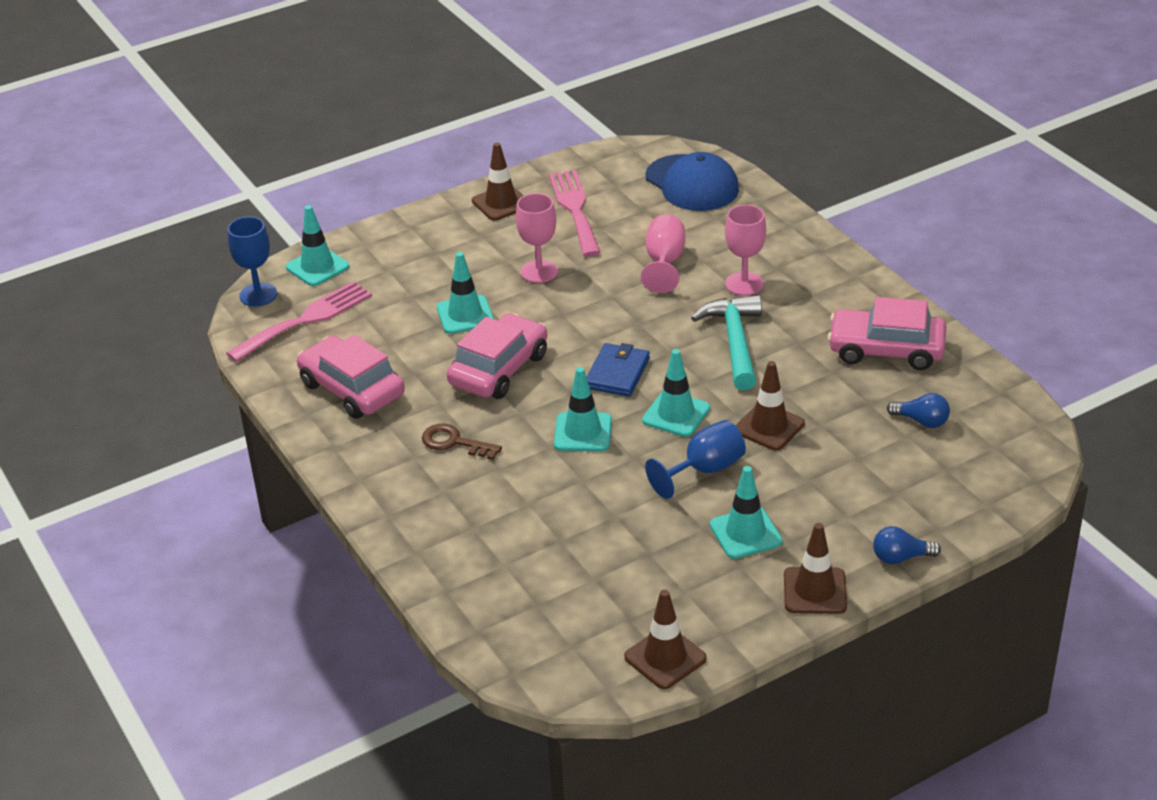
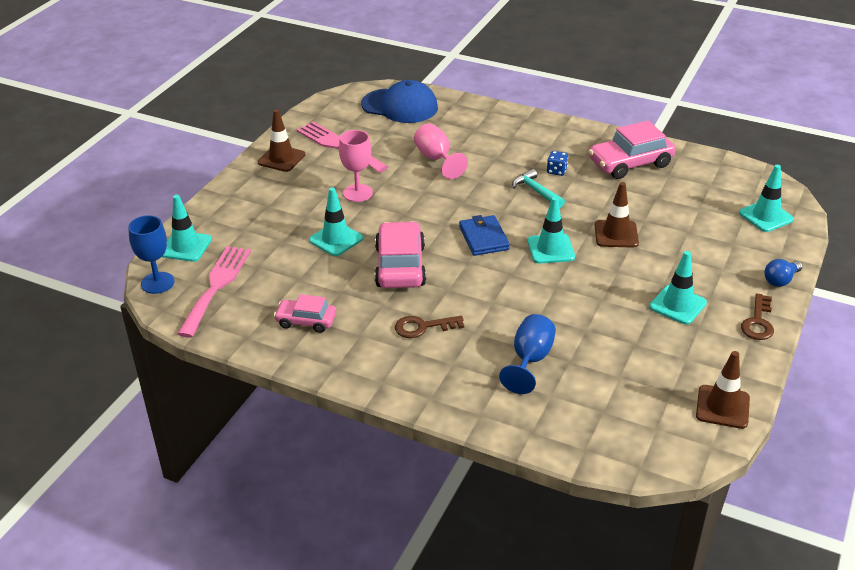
camera: 35 degrees left, 0 degrees up
(352, 389) = (306, 321): pink car -> pink car, size x0.60
(583, 432) = (504, 284): turquoise traffic cone -> turquoise traffic cone (766, 216)
(705, 470) = (608, 276): blue goblet -> blue goblet (530, 360)
(735, 342) = (536, 191): turquoise hammer -> turquoise hammer, size x0.62
(744, 284) = (502, 154): pink goblet -> none
(786, 327) = (556, 171): none -> blue dice
(815, 591) = (758, 322): brown traffic cone -> brown key
(921, 421) = (698, 196): blue light bulb -> none

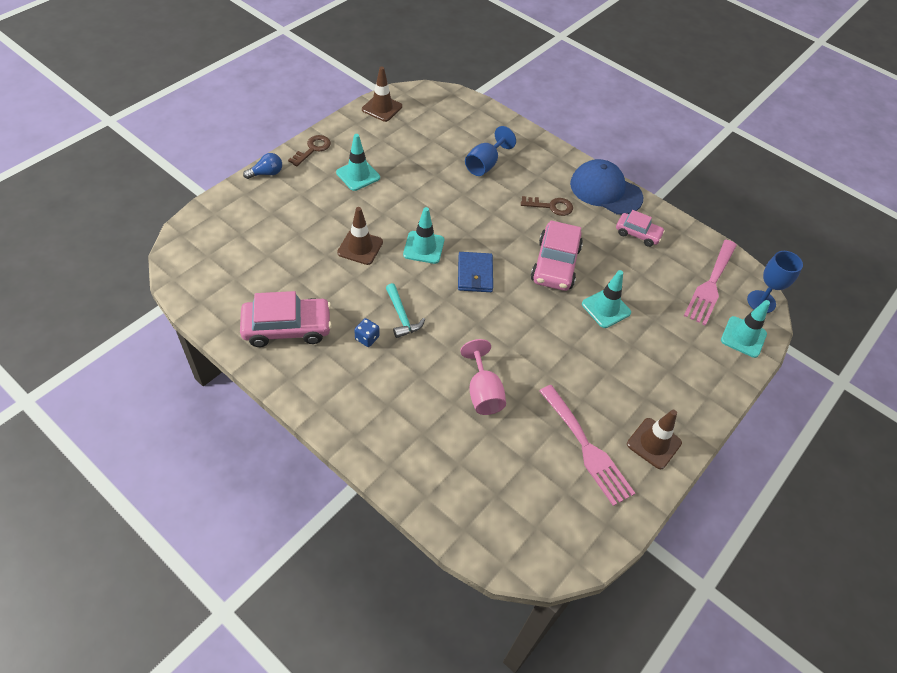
camera: 170 degrees left, 15 degrees up
(357, 193) = (577, 363): pink goblet -> none
(400, 106) = (497, 510): blue cap -> blue cap (605, 190)
(766, 216) = (220, 230): turquoise traffic cone -> none

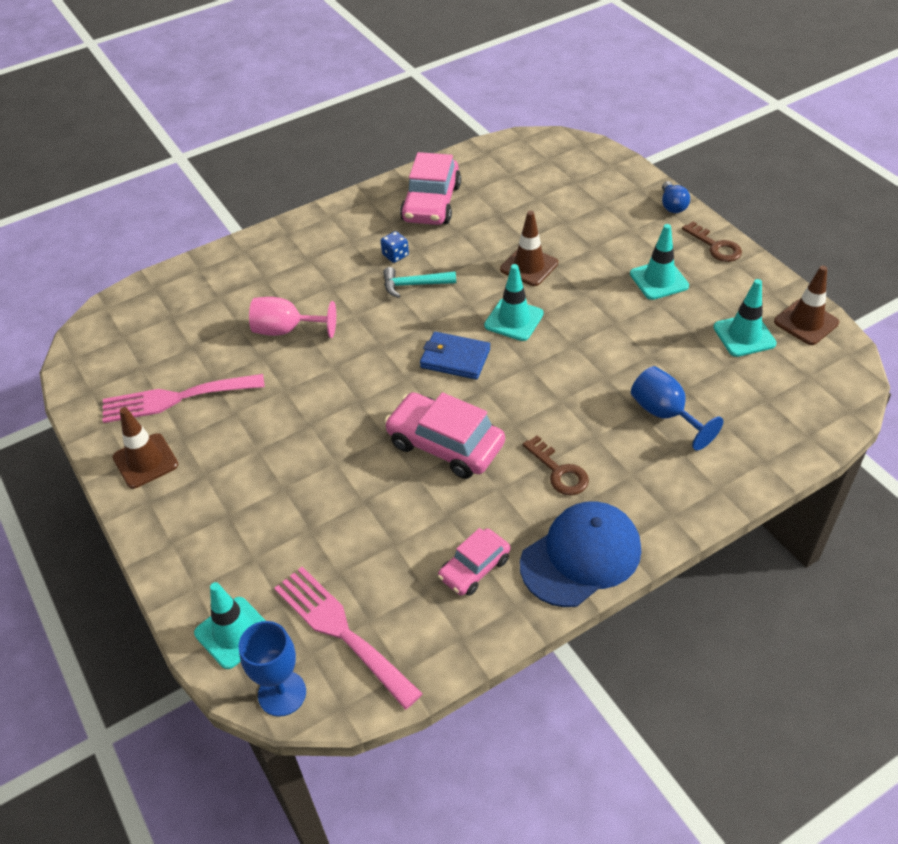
camera: 115 degrees right, 5 degrees down
(551, 206) = (559, 471): brown key -> brown key turned 60 degrees counterclockwise
(606, 308) = (351, 478): turquoise traffic cone -> turquoise traffic cone (744, 335)

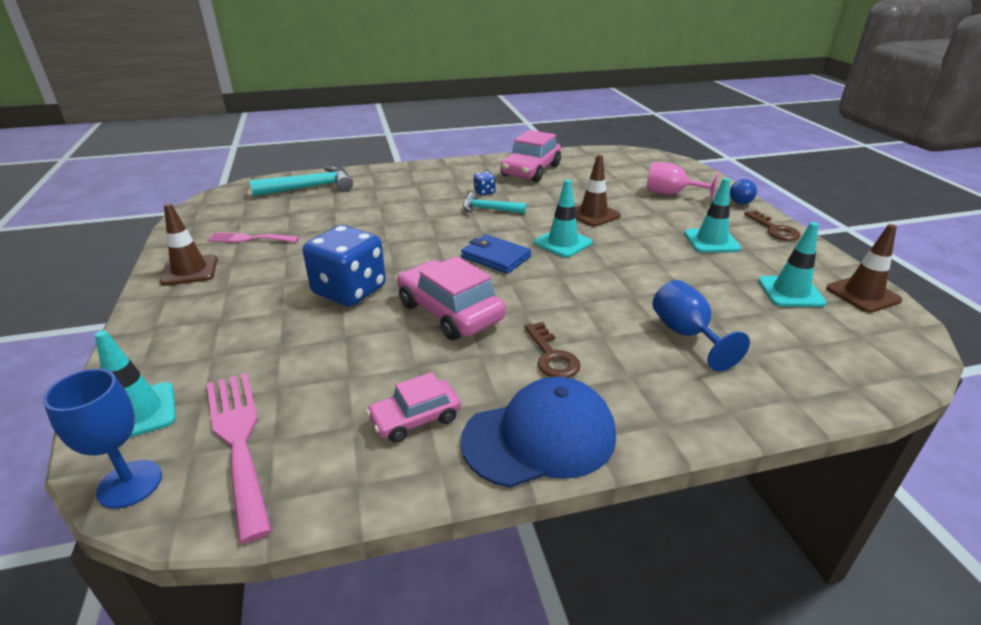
camera: 15 degrees right, 15 degrees down
(175, 398) = (249, 239): pink fork -> pink fork, size x0.63
(187, 296) = (310, 187): none -> turquoise hammer
(286, 330) = (368, 217): pink goblet -> pink goblet (671, 194)
(332, 443) = (349, 290): none -> blue dice

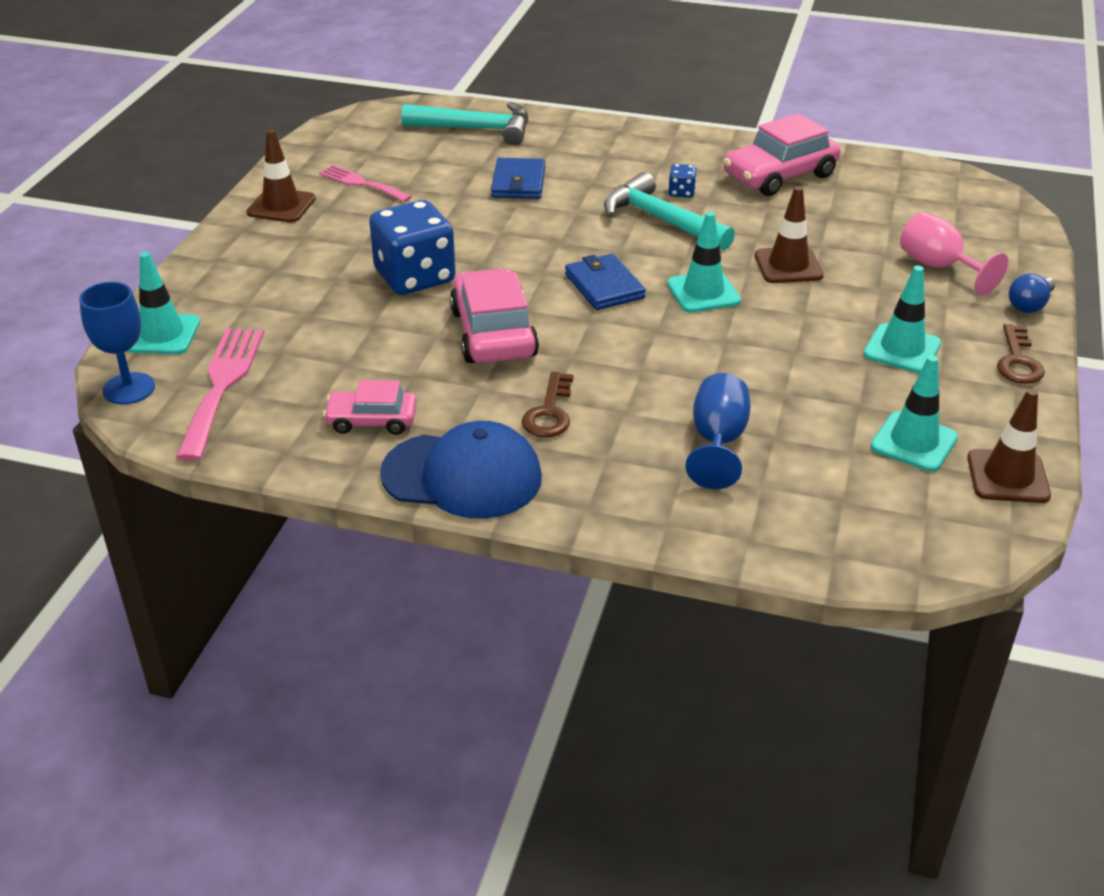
camera: 30 degrees right, 5 degrees up
(371, 211) = (518, 183): none -> blue wallet
(488, 209) = (660, 220): turquoise hammer -> turquoise hammer, size x1.60

